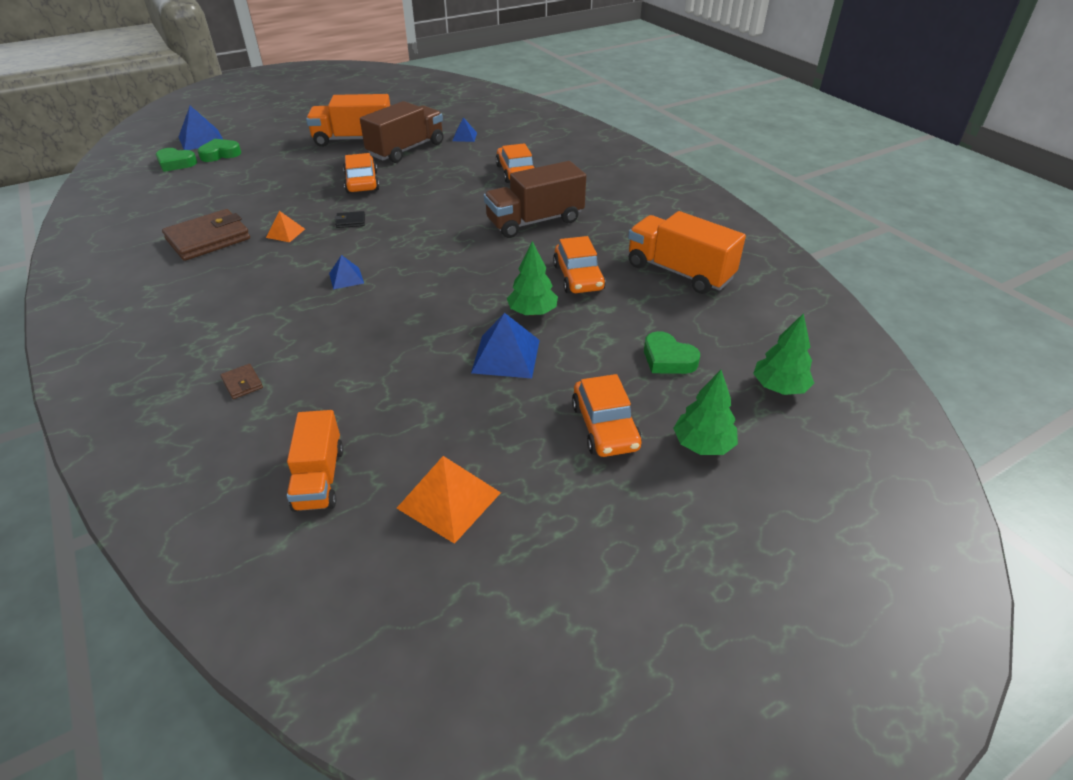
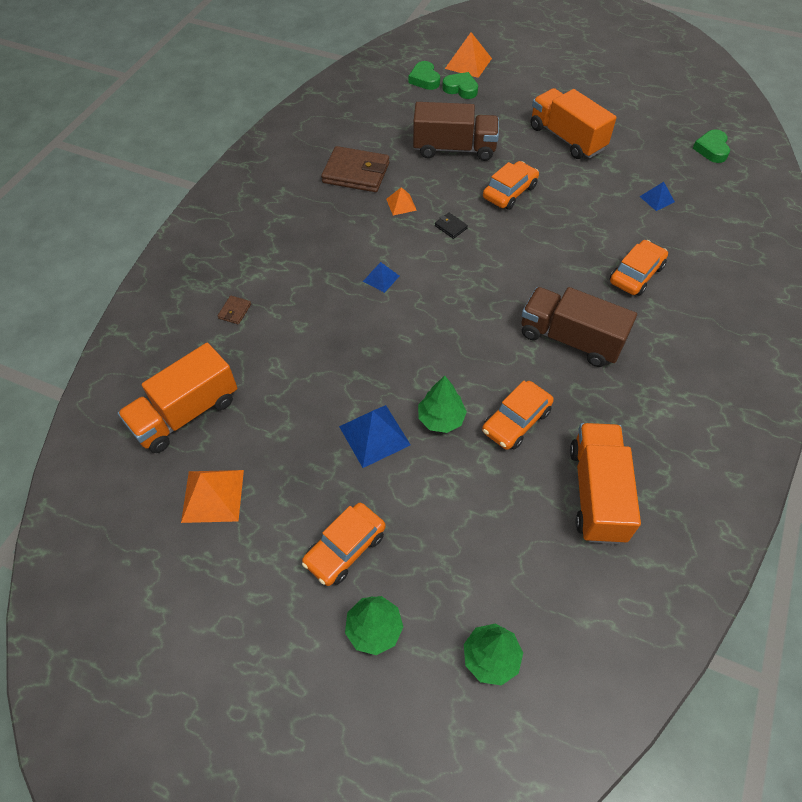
camera: 55 degrees right, 15 degrees up
(201, 140) = (468, 63): blue pyramid -> orange pyramid
(319, 478) = (186, 413): orange truck -> orange truck, size x1.52
(406, 149) = (589, 179): brown truck -> brown truck (454, 149)
(668, 359) = (460, 550): green heart -> green heart (711, 149)

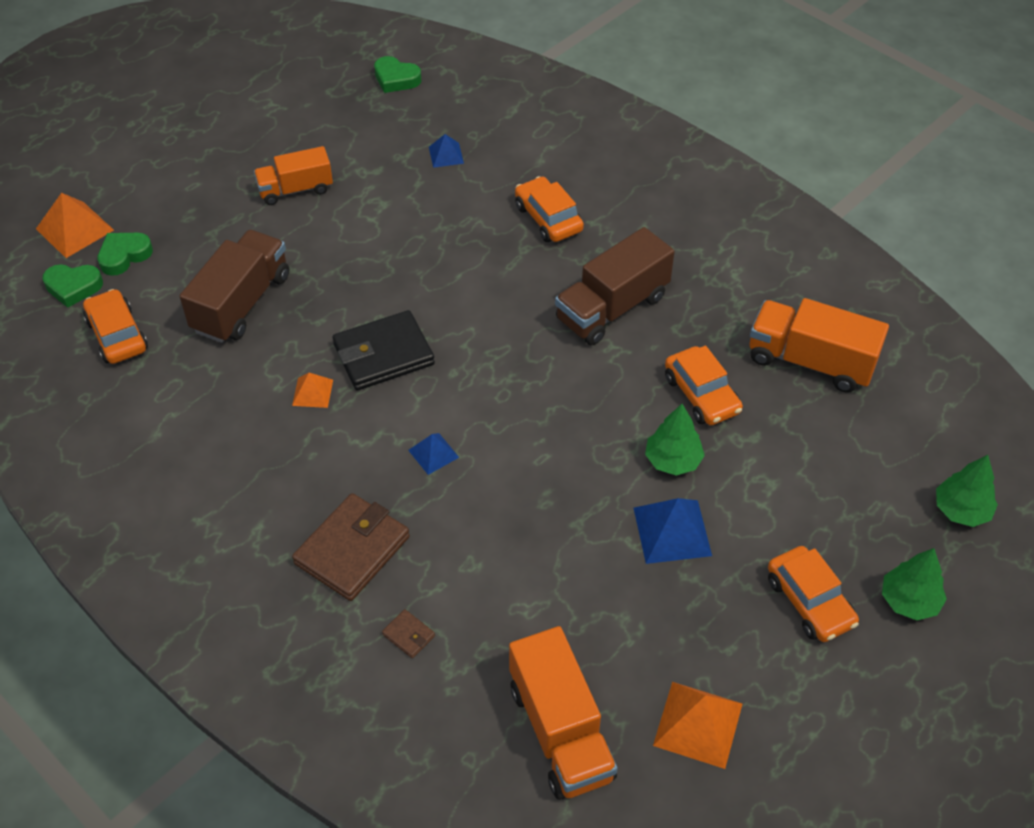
camera: 70 degrees left, 5 degrees down
(356, 173) = (220, 423): brown wallet -> brown wallet (352, 550)
(450, 227) = (383, 355): black wallet -> black wallet, size x2.33
(509, 192) = (357, 277): orange car -> orange car (117, 335)
(566, 138) = (295, 189): orange truck -> orange truck, size x0.66

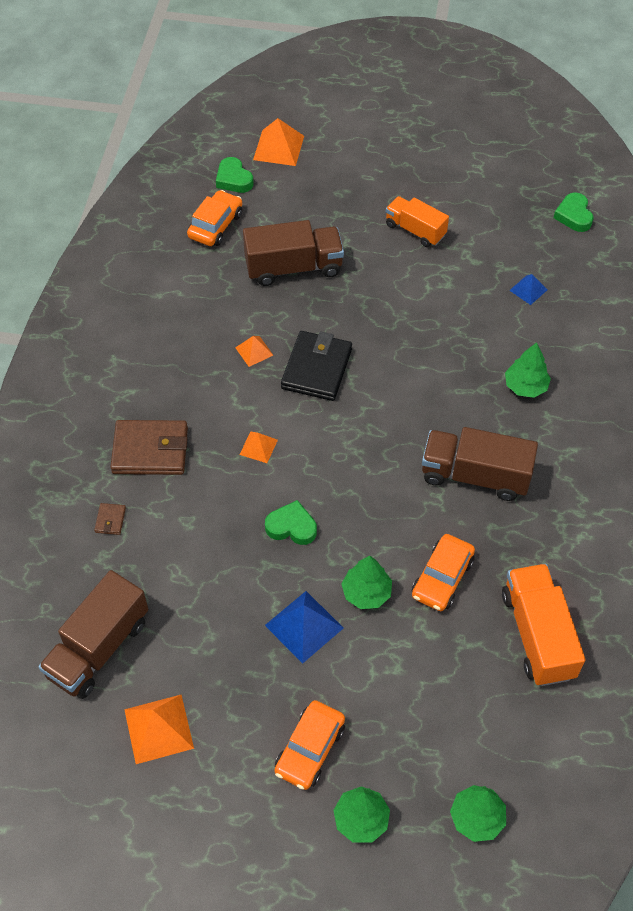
camera: 55 degrees right, 5 degrees up
(124, 256) = (279, 185): green heart -> green heart (291, 527)
(383, 355) = (316, 369): black wallet -> black wallet turned 75 degrees clockwise
(433, 453) = (258, 447): blue pyramid -> orange pyramid
(548, 218) = (525, 386): orange car -> green tree
(561, 731) = (99, 648): orange truck -> brown truck

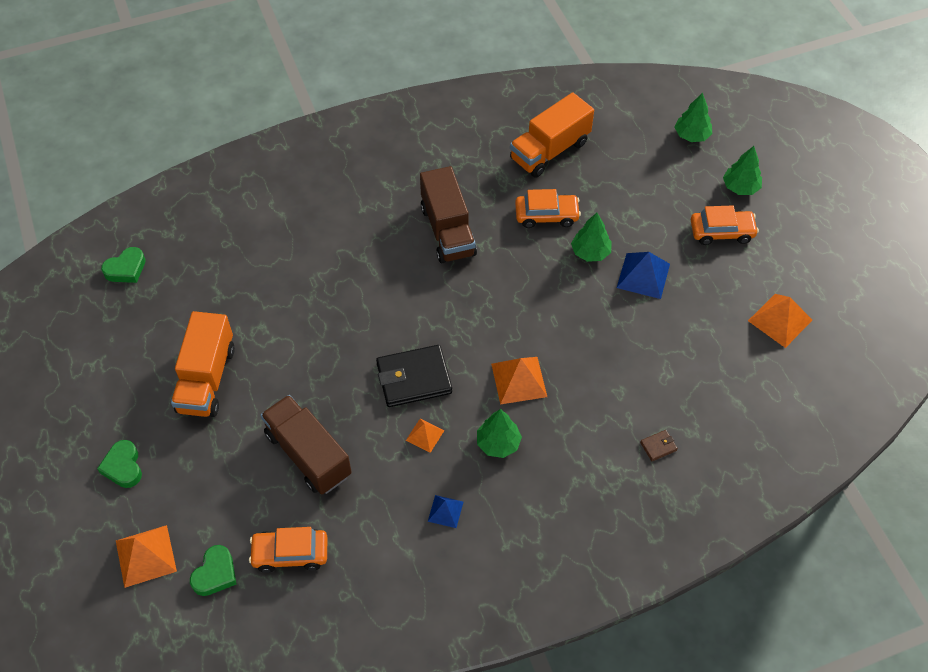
camera: 120 degrees left, 0 degrees up
(99, 648) = (759, 390): brown truck -> none
(150, 450) = (576, 456): brown wallet -> none
(258, 447) = (519, 380): orange pyramid -> orange pyramid, size x1.72
(291, 527) = (572, 321): green heart -> green heart (123, 467)
(415, 230) = (207, 379): orange truck -> orange truck, size x1.52
(525, 386) = (342, 232): green tree -> green tree (498, 443)
(528, 290) = (236, 268): blue pyramid -> blue pyramid (445, 511)

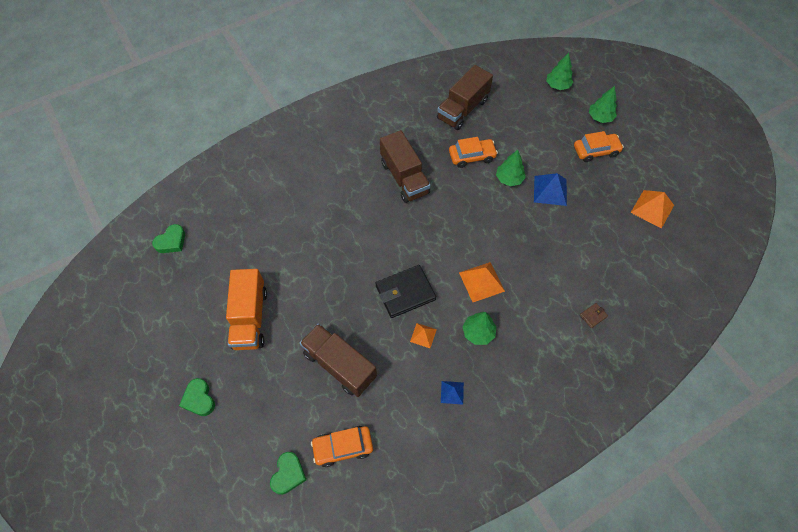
camera: 10 degrees left, 5 degrees up
(146, 555) = (231, 469): orange pyramid -> none
(550, 151) = (463, 109): orange truck -> brown truck

